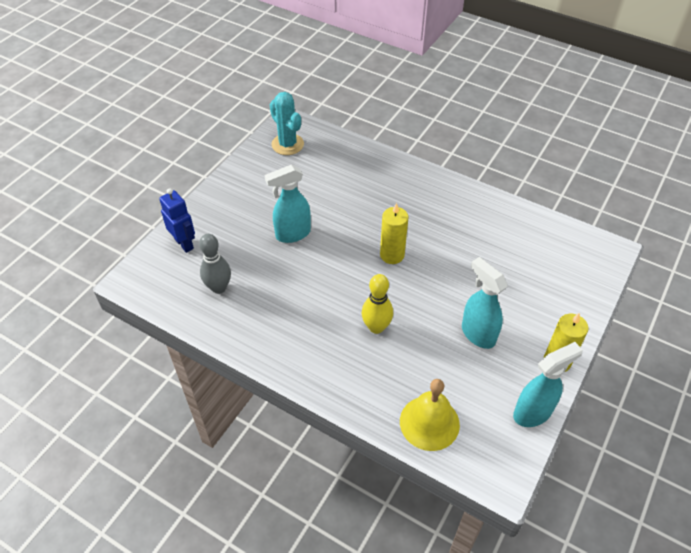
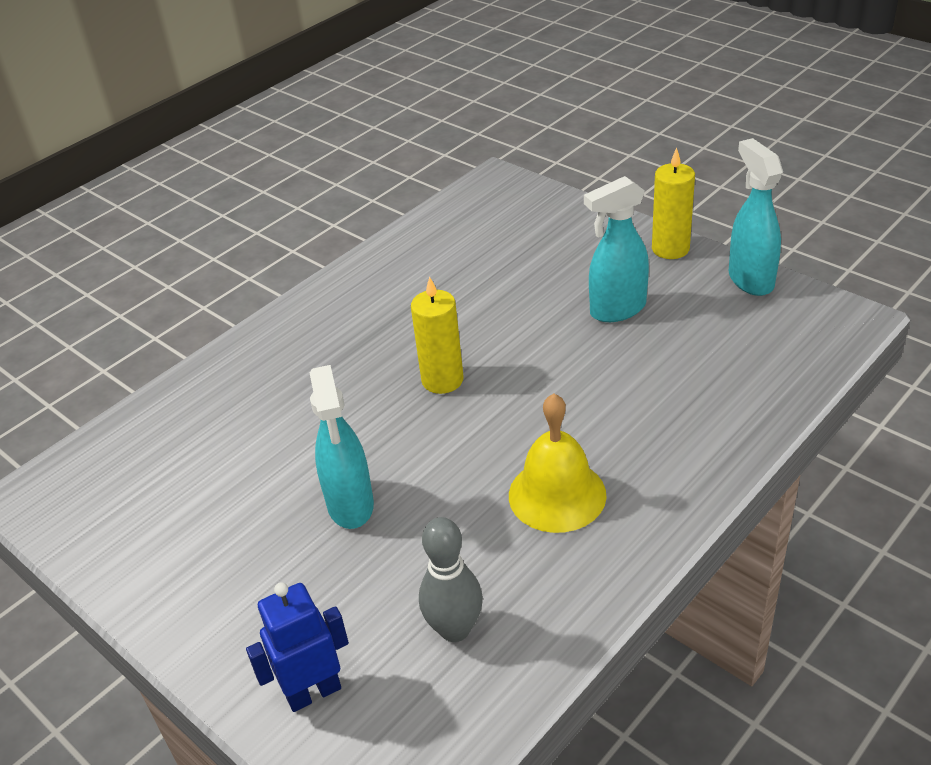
camera: 75 degrees left, 10 degrees down
(287, 144) = (99, 499): turquoise cactus -> none
(376, 327) = (589, 412): yellow bowling pin -> none
(429, 422) = (767, 374): yellow bell -> yellow bell (557, 495)

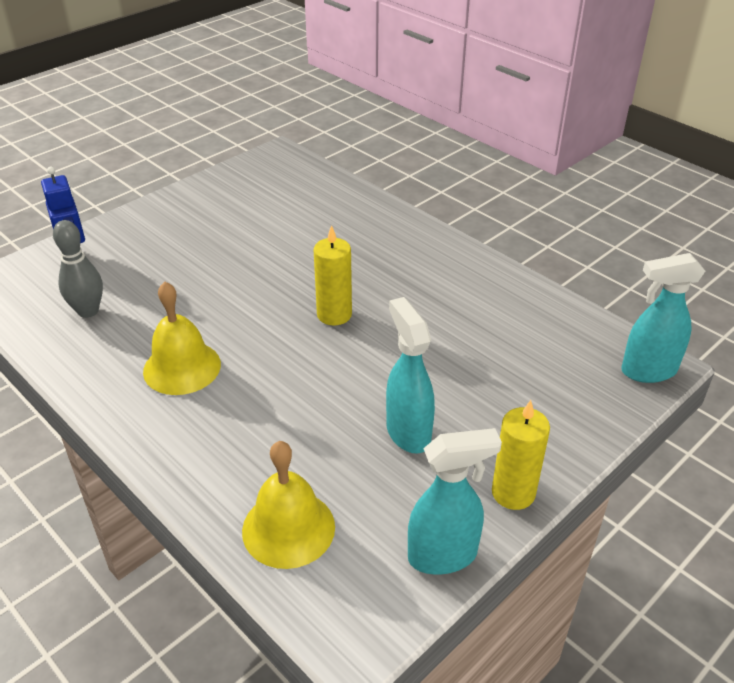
camera: 90 degrees right, 0 degrees up
(351, 505) = (215, 269): turquoise spray bottle -> turquoise spray bottle (647, 371)
(759, 369) = (288, 528): none -> yellow bell

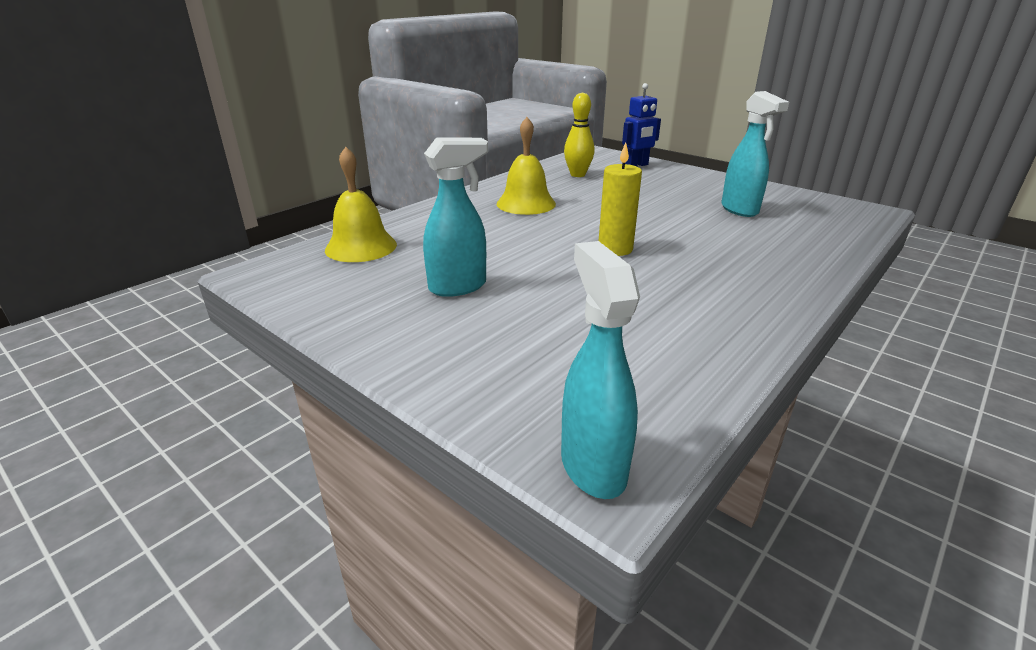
camera: 85 degrees right, 10 degrees down
(88, 311) = (577, 175): grey bowling pin -> yellow bowling pin
(443, 555) = (311, 305): turquoise spray bottle -> turquoise spray bottle (740, 210)
(513, 493) = (373, 340): yellow candle -> none

